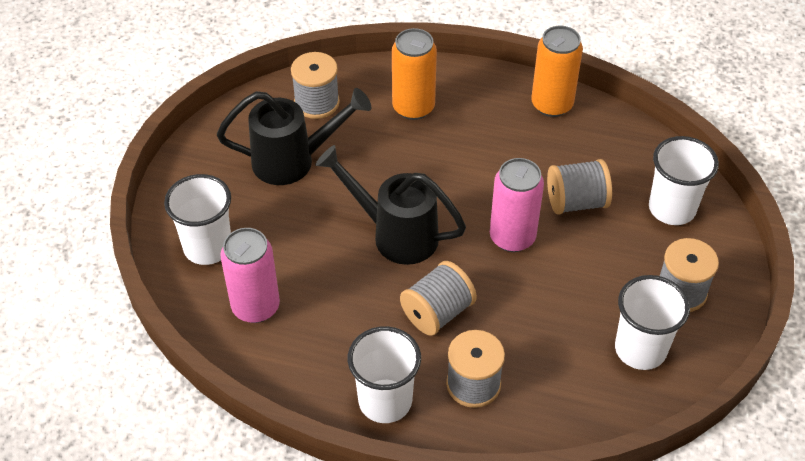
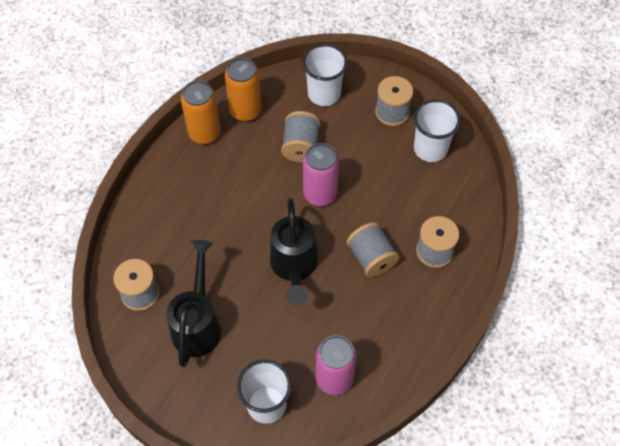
camera: 75 degrees left, 10 degrees up
(385, 401) = (436, 308): white cup -> none
(394, 234) = (294, 268): black watering can -> black watering can turned 45 degrees counterclockwise
(413, 107) = (172, 225): orange can -> orange can (245, 111)

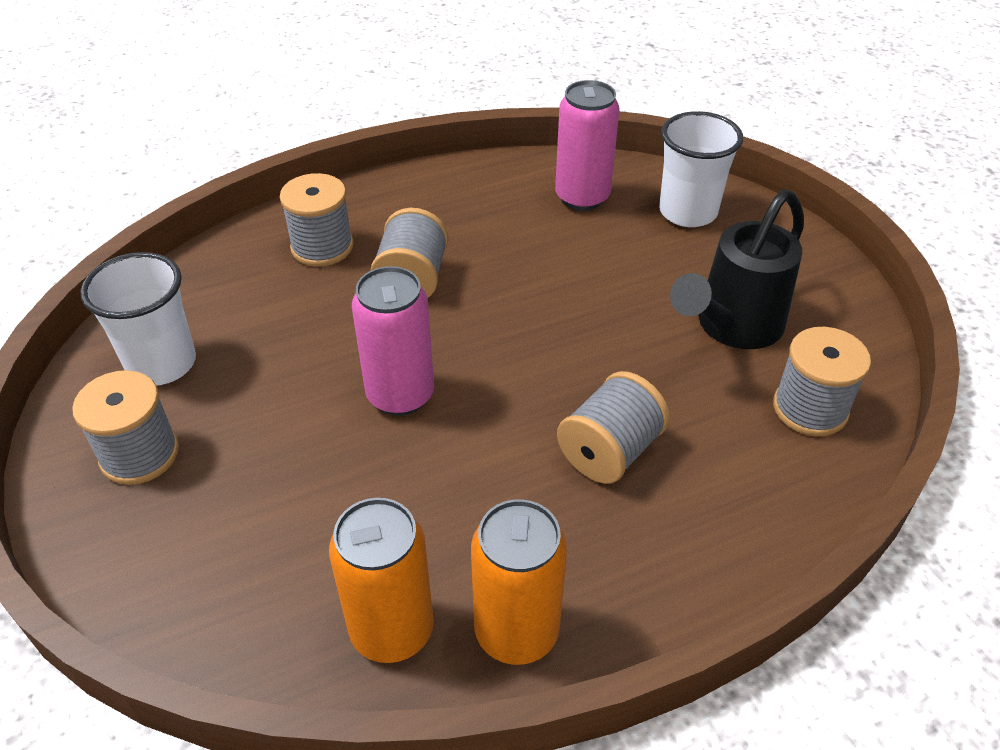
camera: 145 degrees left, 15 degrees down
(294, 268) = (533, 321): black watering can -> none
(301, 146) = (355, 489): grey spool -> grey spool (610, 451)
(324, 94) = (208, 566): white cup -> none

